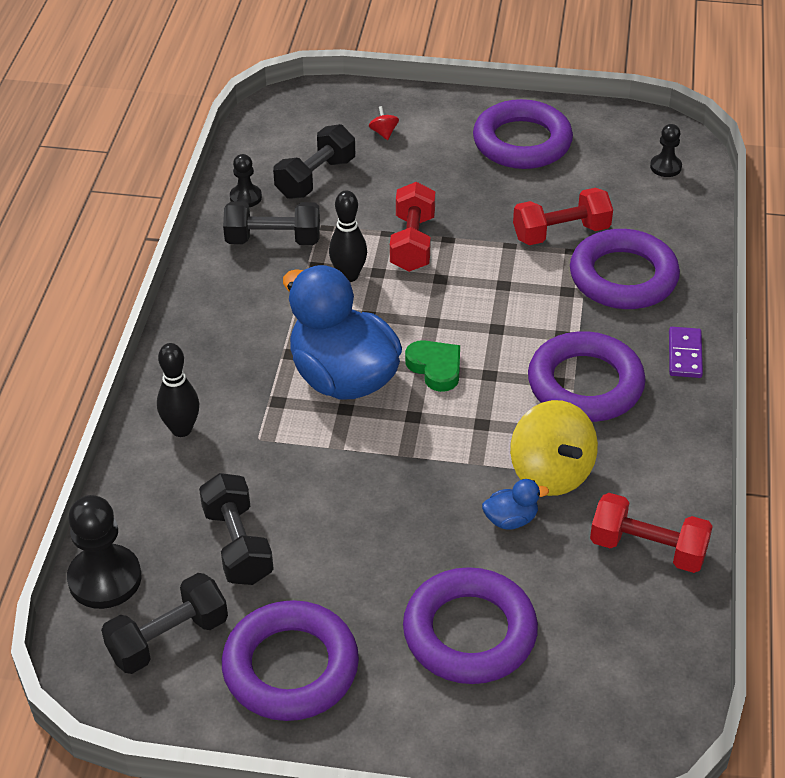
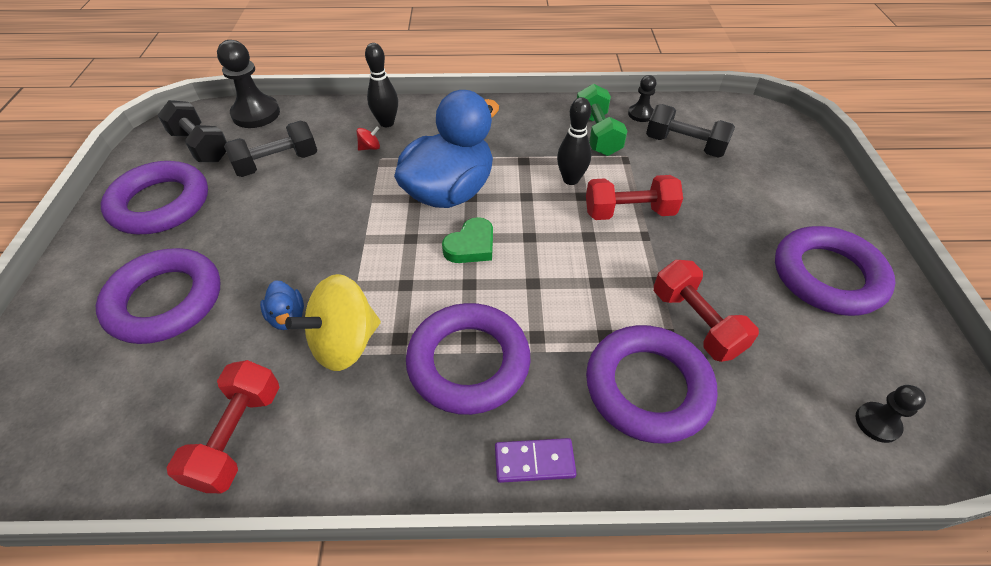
camera: 80 degrees right, 5 degrees up
(273, 240) = (597, 134): black dumbbell -> green dumbbell
(384, 133) = (771, 176): red spinning top -> red spinning top (370, 148)

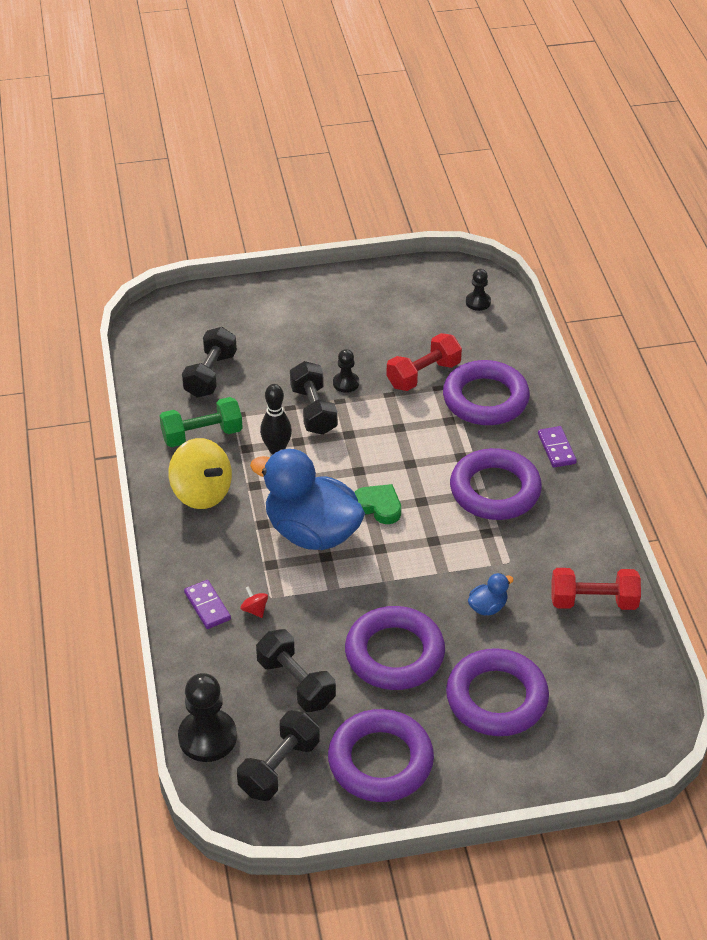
camera: 100 degrees left, 5 degrees down
(345, 343) = (500, 564): yellow spinning top -> yellow spinning top (201, 493)
(386, 123) = (207, 606): black bowling pin -> purple domino
(629, 212) = (313, 410): red dumbbell -> black dumbbell
(640, 114) = (162, 404): black pawn -> black pawn (346, 383)
(827, 276) = (359, 307): purple ring -> purple ring (394, 654)

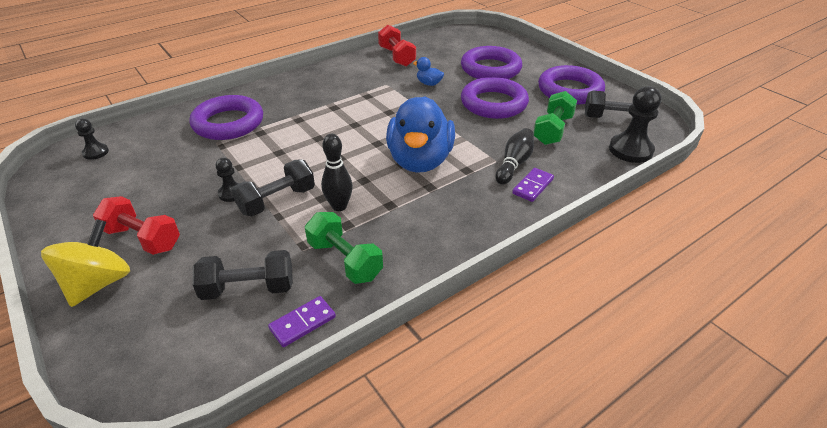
camera: 115 degrees left, 5 degrees down
(201, 493) = (420, 232): yellow spinning top -> yellow spinning top (98, 283)
(254, 610) = (514, 164): red spinning top -> black bowling pin
(296, 682) = (552, 130): black dumbbell -> green dumbbell
(378, 506) = (372, 140): green heart -> none
(423, 375) = (207, 156): red dumbbell -> red dumbbell (143, 238)
(495, 490) = (325, 101): purple ring -> none
(556, 448) = (271, 88): purple domino -> purple domino (302, 323)

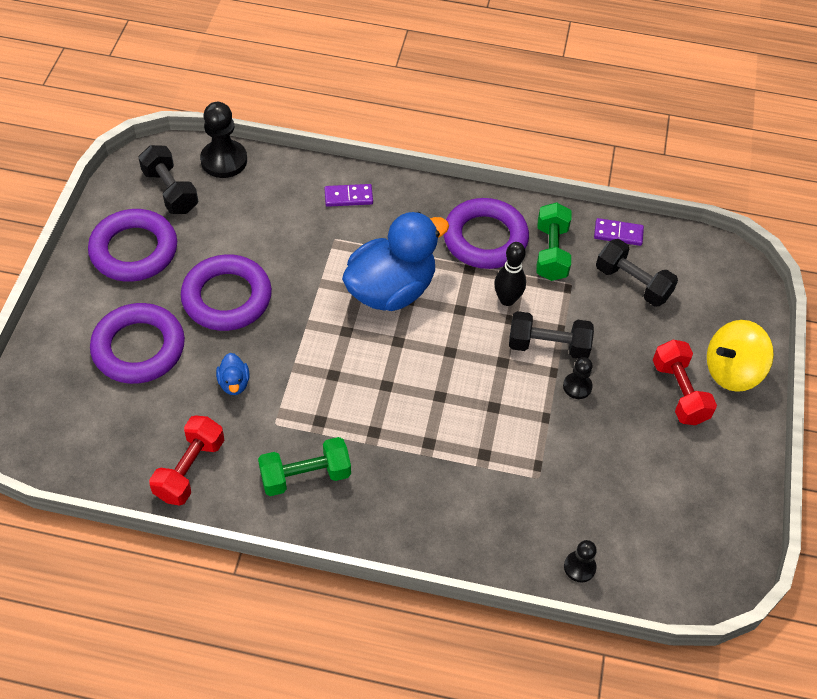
camera: 135 degrees left, 15 degrees up
(96, 152) = (666, 567): black pawn -> black pawn (579, 567)
(228, 123) = (501, 502): purple ring -> purple ring (485, 238)
(514, 164) = (327, 224): black bowling pin -> none
(552, 130) = (239, 226): green dumbbell -> green dumbbell (305, 476)

